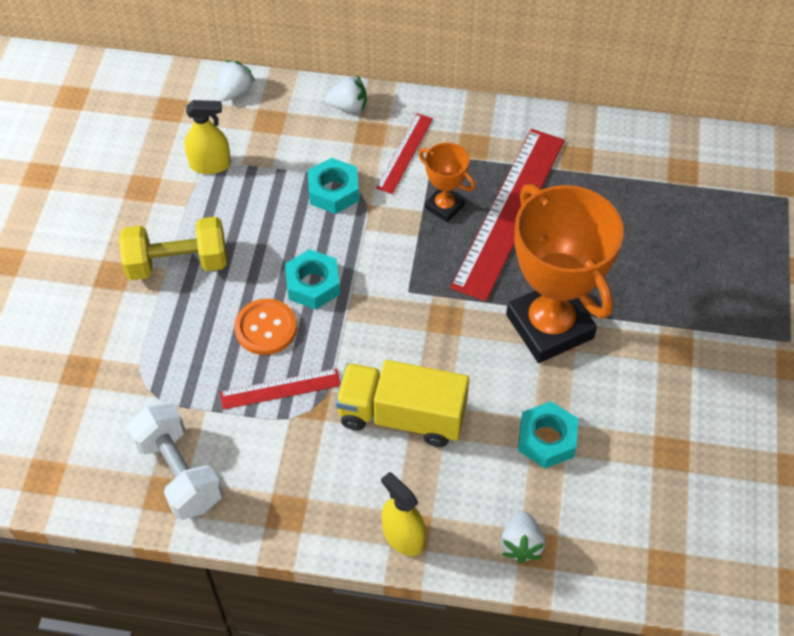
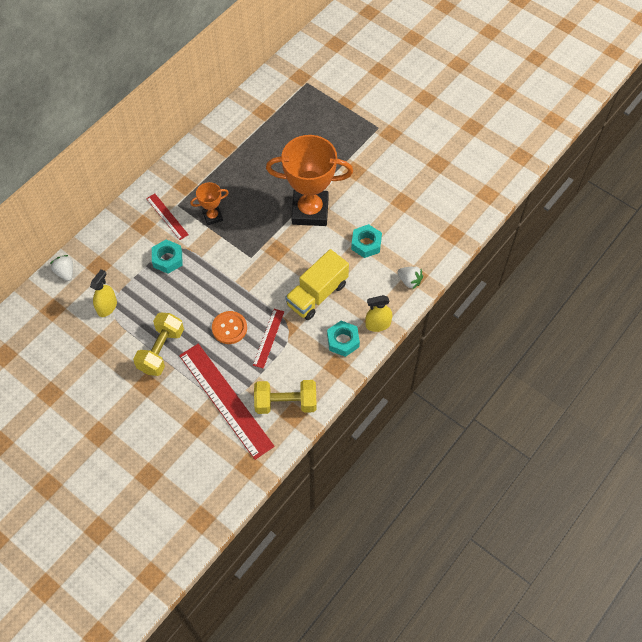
camera: 60 degrees left, 5 degrees up
(179, 472) = (286, 403): white dumbbell -> yellow dumbbell
(313, 284) = (218, 295): turquoise nut -> turquoise nut (343, 341)
(348, 106) = (117, 226): white strawberry -> none
(509, 212) = (236, 192): red ruler -> red ruler (226, 400)

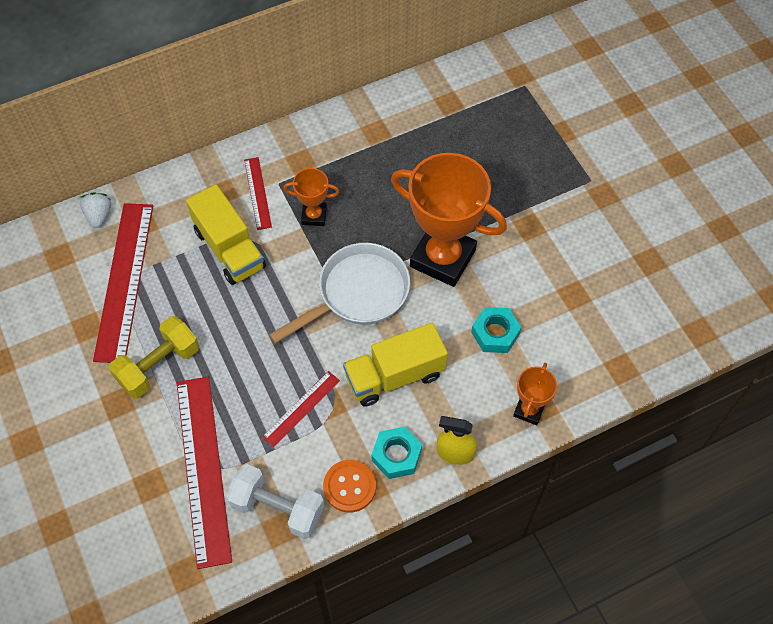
camera: 25 degrees right, 0 degrees up
(107, 307) = (124, 280): yellow spray bottle -> red ruler
(167, 259) = (229, 249): turquoise nut -> yellow truck
(229, 328) = (258, 373): orange button -> orange button (349, 486)
(267, 254) = (357, 293): none -> white pan
(286, 403) = (278, 508): yellow dumbbell -> white dumbbell
(409, 281) = (529, 410): white strawberry -> orange trophy

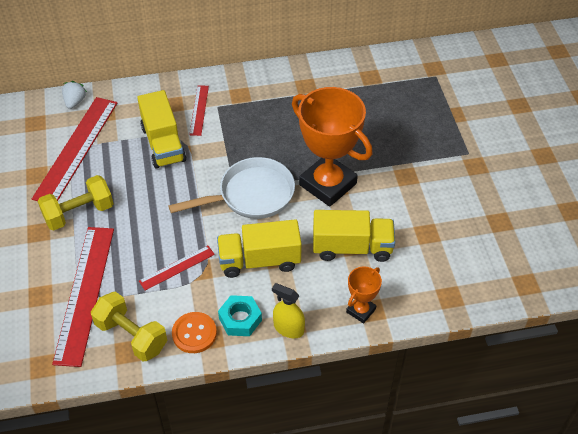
camera: 15 degrees right, 10 degrees down
(278, 508) = (131, 336): white dumbbell -> yellow dumbbell
(314, 216) = (236, 134): orange trophy -> none
(495, 333) = (352, 247): turquoise nut -> yellow truck

